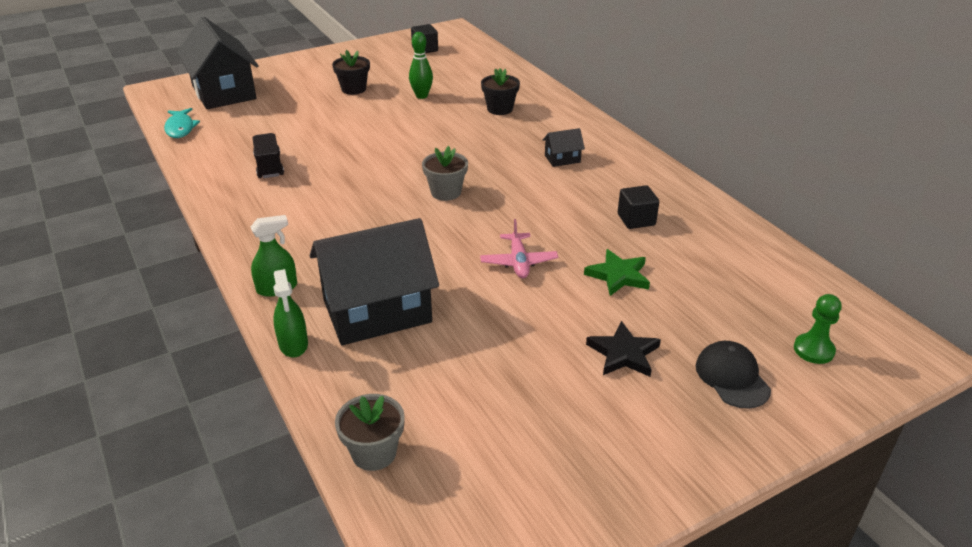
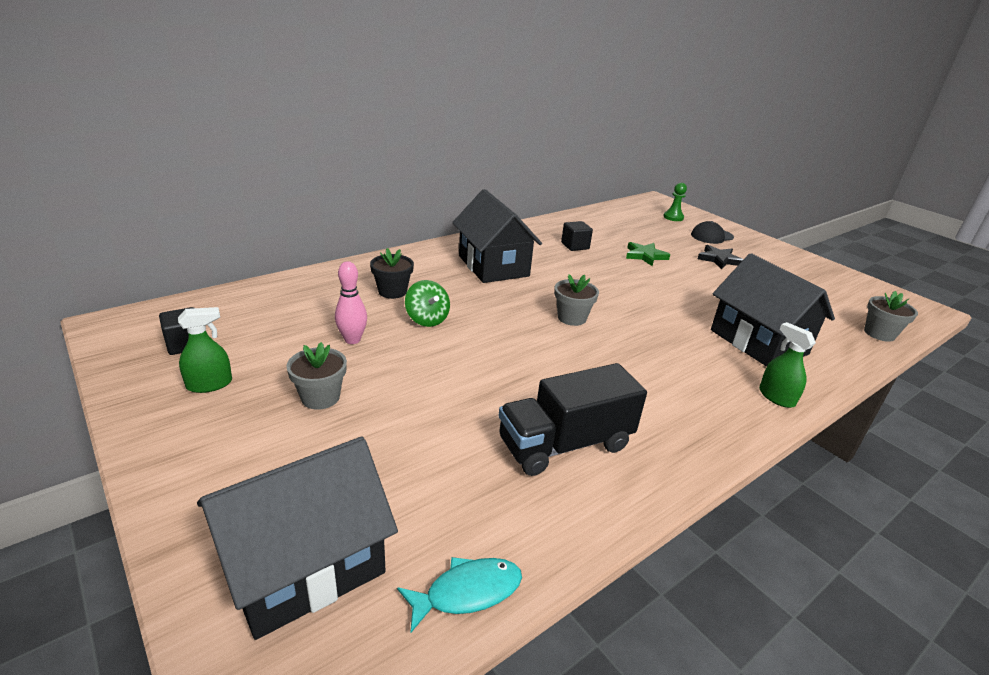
camera: 100 degrees left, 5 degrees down
(269, 166) = (565, 444): black truck -> black truck, size x1.68
(293, 344) = (830, 377): green spray bottle -> green spray bottle (209, 384)
(353, 89) = (320, 397): black flower pot -> grey flower pot
(421, 96) = (352, 340): green bowling pin -> pink bowling pin
(449, 123) = (427, 319): none -> green spinning top
(518, 262) = (654, 287): pink plane -> none
(562, 159) = (493, 266): black house -> black house, size x2.39

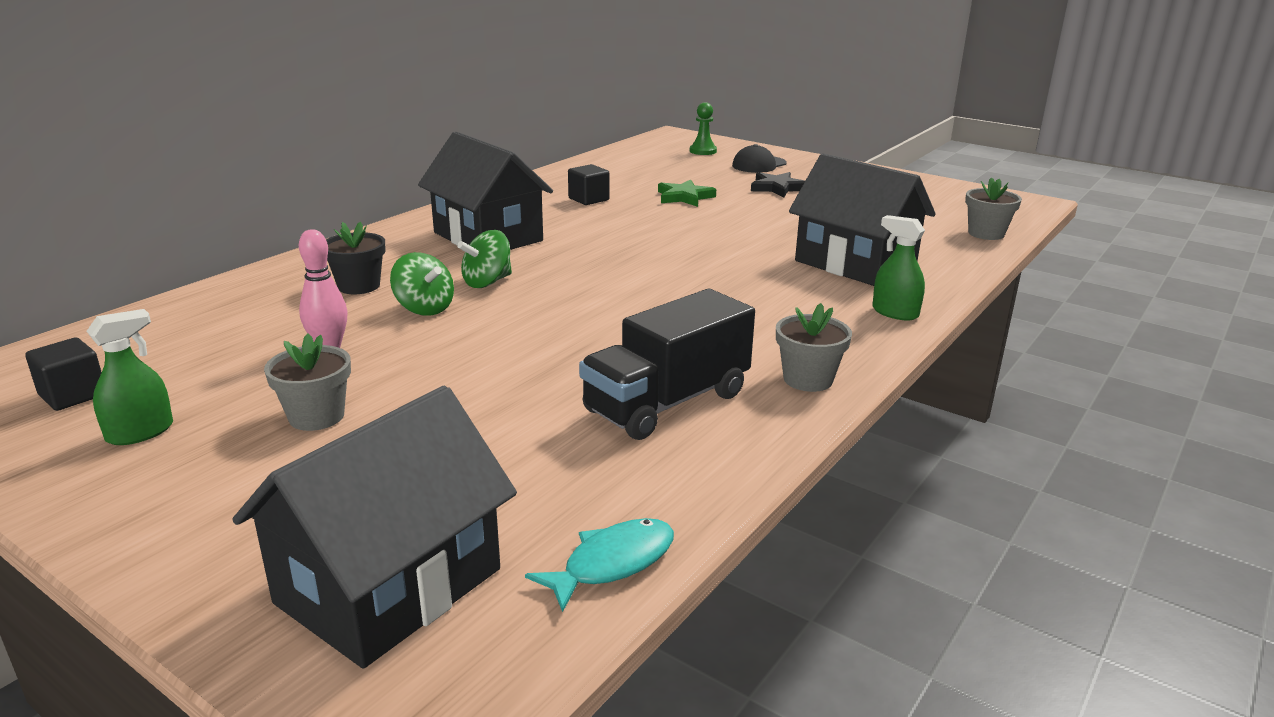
camera: 15 degrees left, 5 degrees down
(477, 305) = (487, 282): none -> green spinning top
(571, 318) = (619, 276): grey flower pot -> grey flower pot (808, 379)

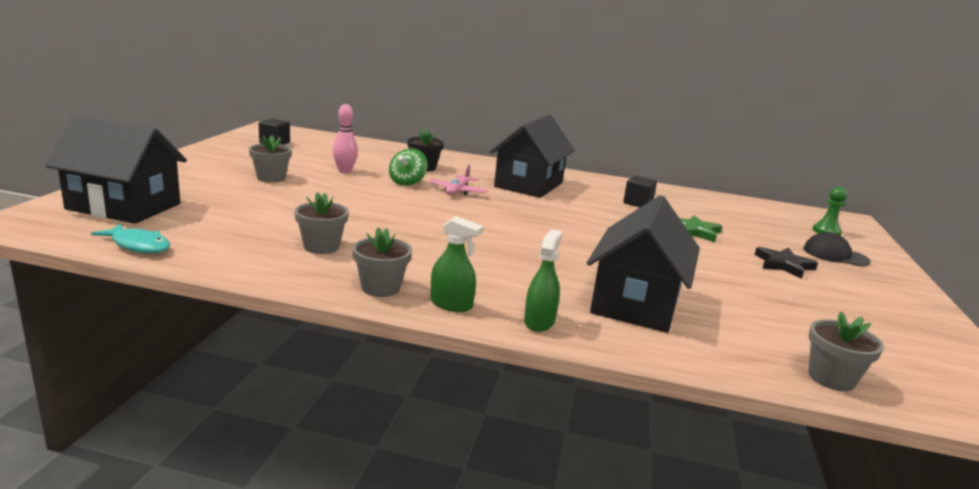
camera: 65 degrees right, 5 degrees down
(140, 432) = (246, 156): green spray bottle -> green spray bottle (451, 304)
(487, 282) = (457, 191): green spinning top -> pink plane
(667, 402) = (321, 247): black truck -> grey flower pot

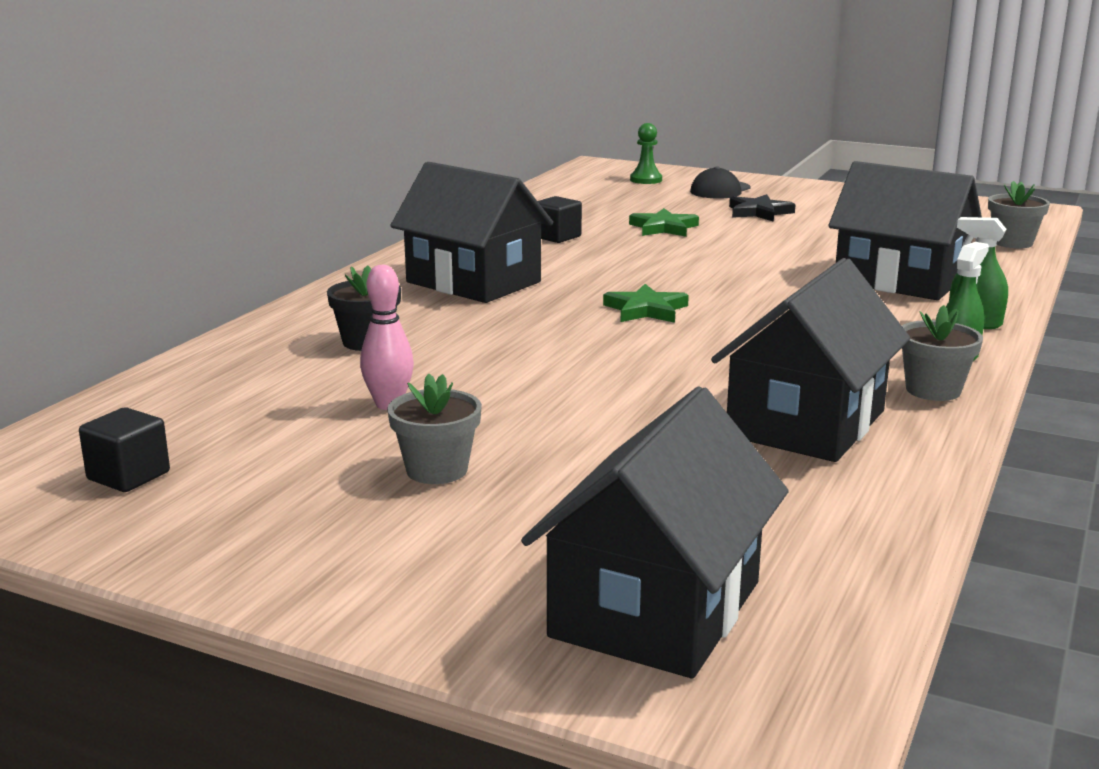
camera: 75 degrees left, 0 degrees up
(138, 245) = (866, 566): turquoise fish -> none
(321, 247) = (806, 423): grey flower pot -> black house
(407, 182) = (464, 358): green spinning top -> none
(457, 191) = (513, 327): pink plane -> none
(504, 219) = (646, 310): none -> green star

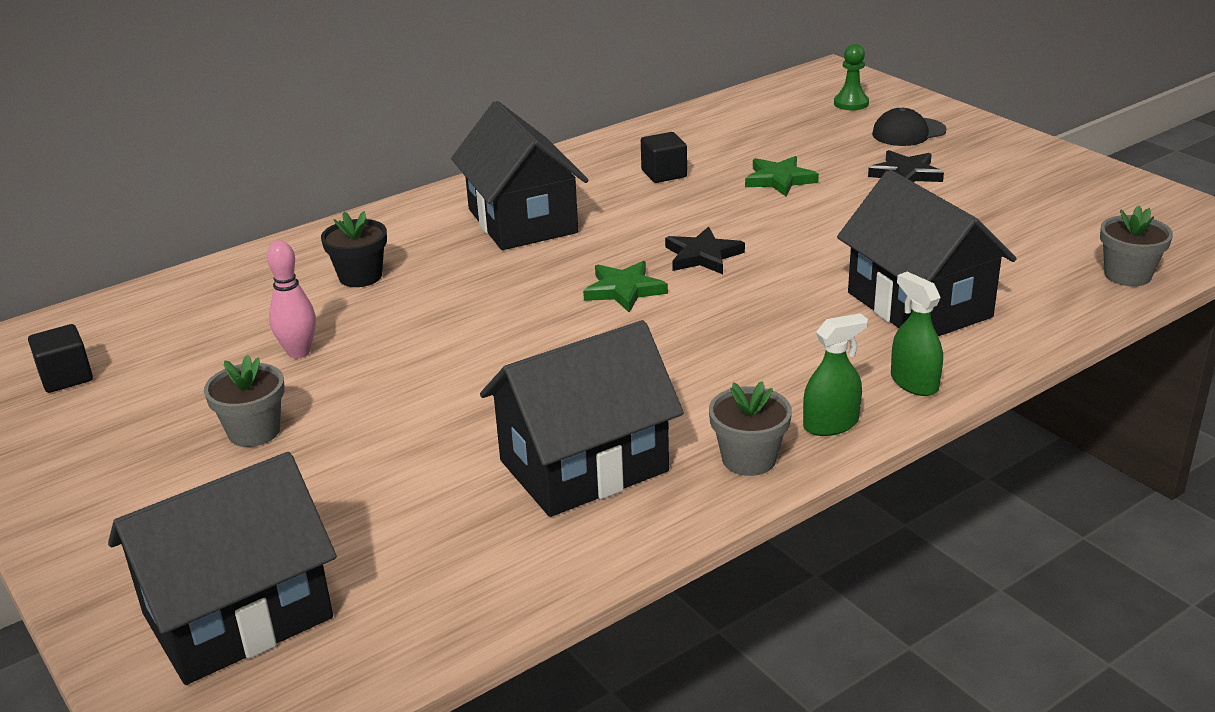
camera: 30 degrees right, 10 degrees up
(678, 279) = (702, 256): none -> black star

